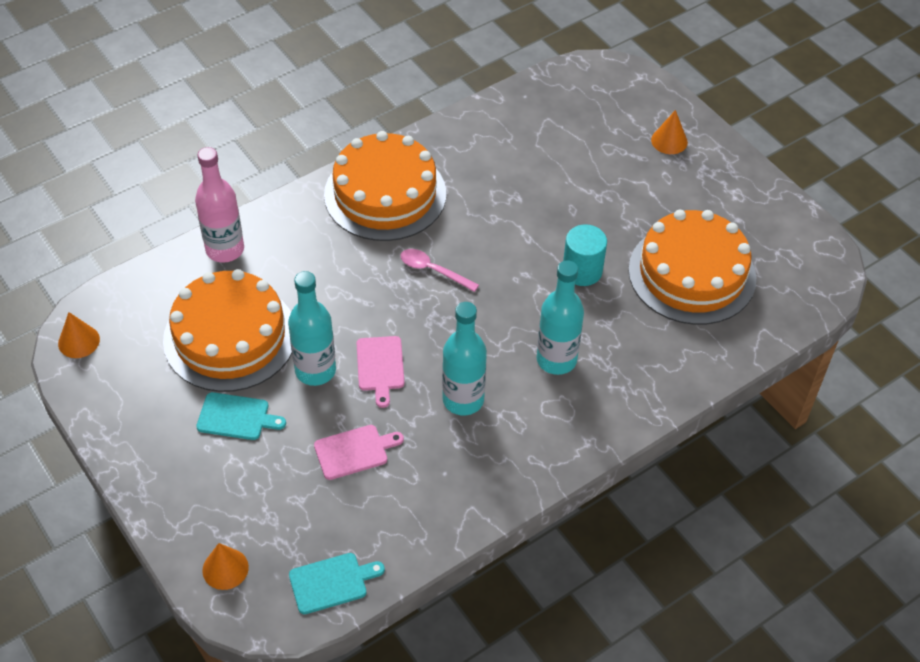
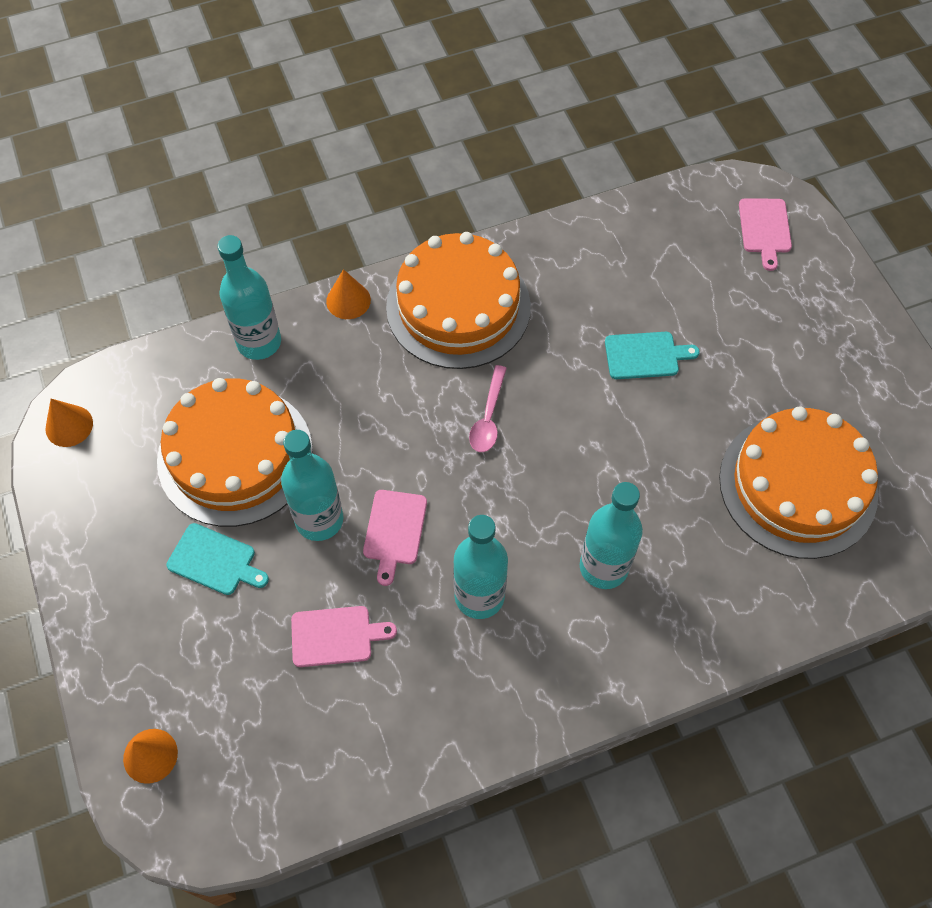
camera: 15 degrees right, 10 degrees up
(225, 249) = (259, 342): pink bottle -> turquoise bottle
(331, 582) = (264, 804): turquoise cutting board -> turquoise cutting board (645, 355)
(433, 270) = (488, 417): pink spoon -> pink spoon turned 120 degrees counterclockwise
(582, 271) = (664, 454): turquoise cylinder -> none
(617, 96) = (765, 229): none -> pink cutting board
(669, 141) = (814, 300): orange cone -> orange cone (348, 300)

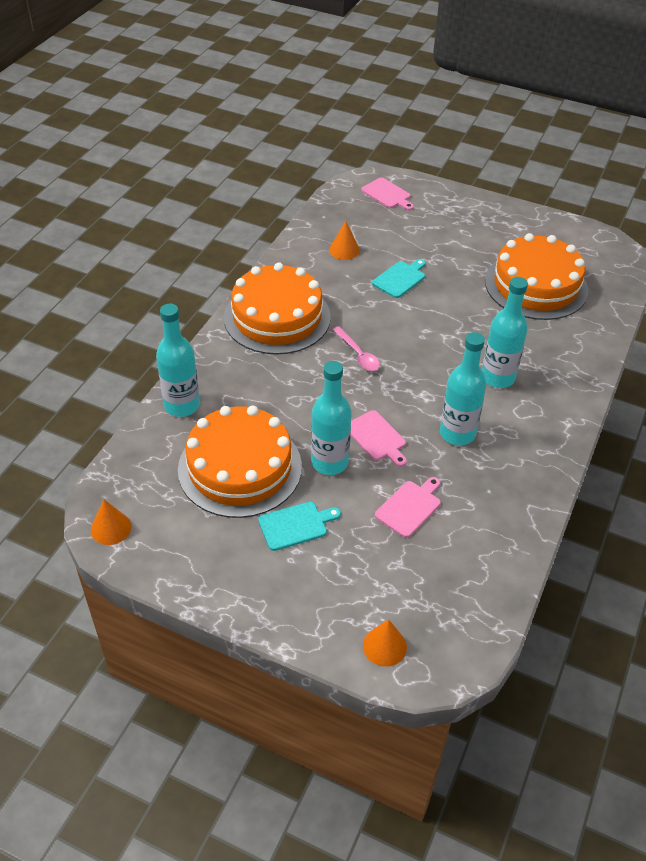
camera: 45 degrees left, 15 degrees down
(348, 300) = (210, 353): orange cone -> orange cone (344, 250)

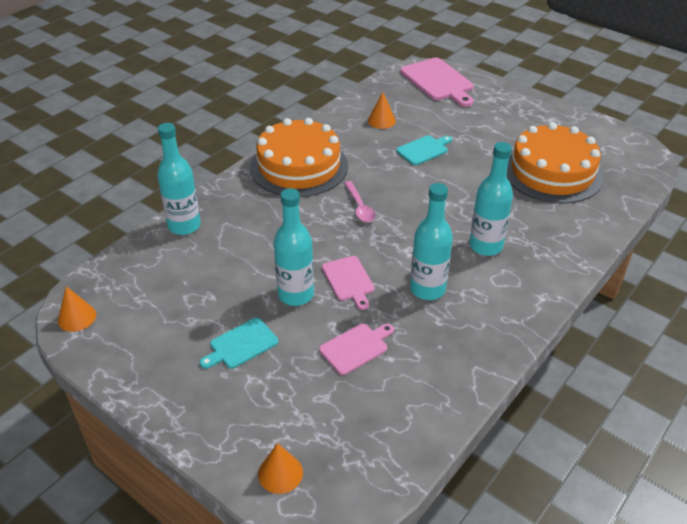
camera: 15 degrees right, 5 degrees down
(240, 467) = (212, 285): orange cake -> none
(295, 525) = (241, 344): turquoise cutting board -> turquoise cutting board turned 150 degrees clockwise
(387, 194) = (438, 81): pink cutting board -> pink cutting board, size x1.70

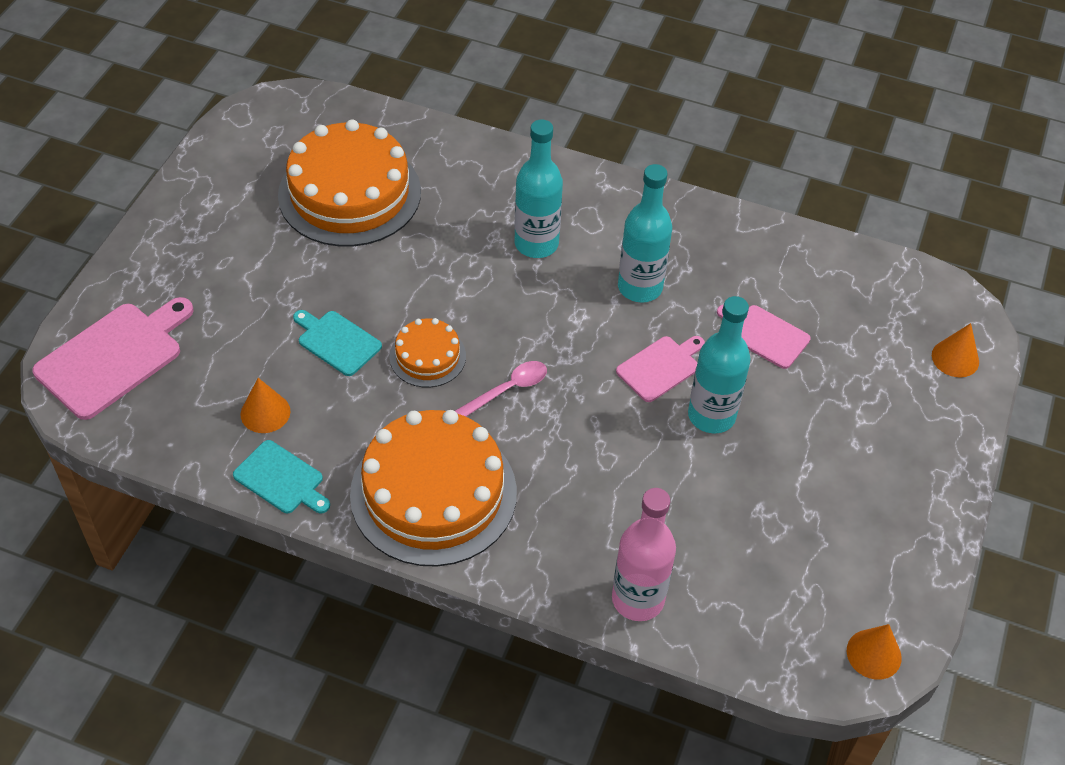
camera: 110 degrees left, 10 degrees up
(184, 226) = (638, 599): turquoise bottle -> pink bottle
(241, 344) = (818, 446): turquoise cutting board -> turquoise cutting board (281, 479)
(399, 181) = (427, 356): none -> orange cake

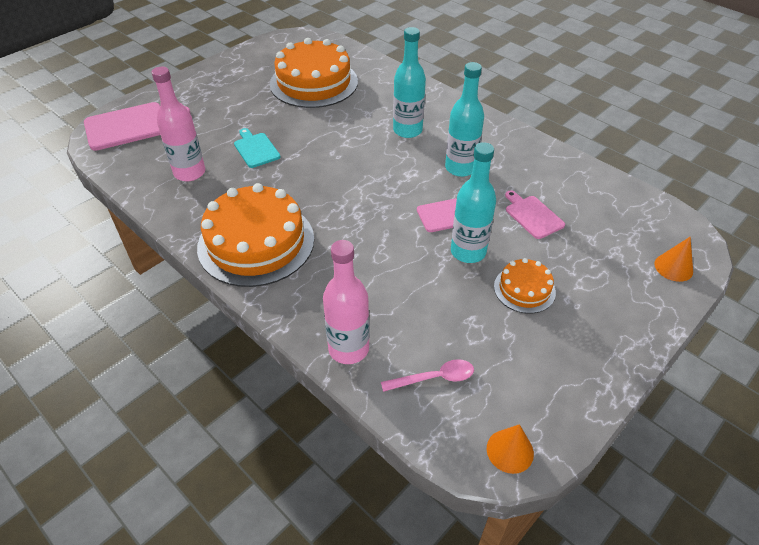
camera: 25 degrees right, 5 degrees down
(265, 412) = (190, 173): orange cone -> pink bottle
(281, 479) = (172, 208): turquoise cutting board -> none
(427, 356) = (303, 170): orange cake -> orange cake (524, 289)
(507, 390) = (340, 200): pink spoon -> pink spoon (434, 378)

